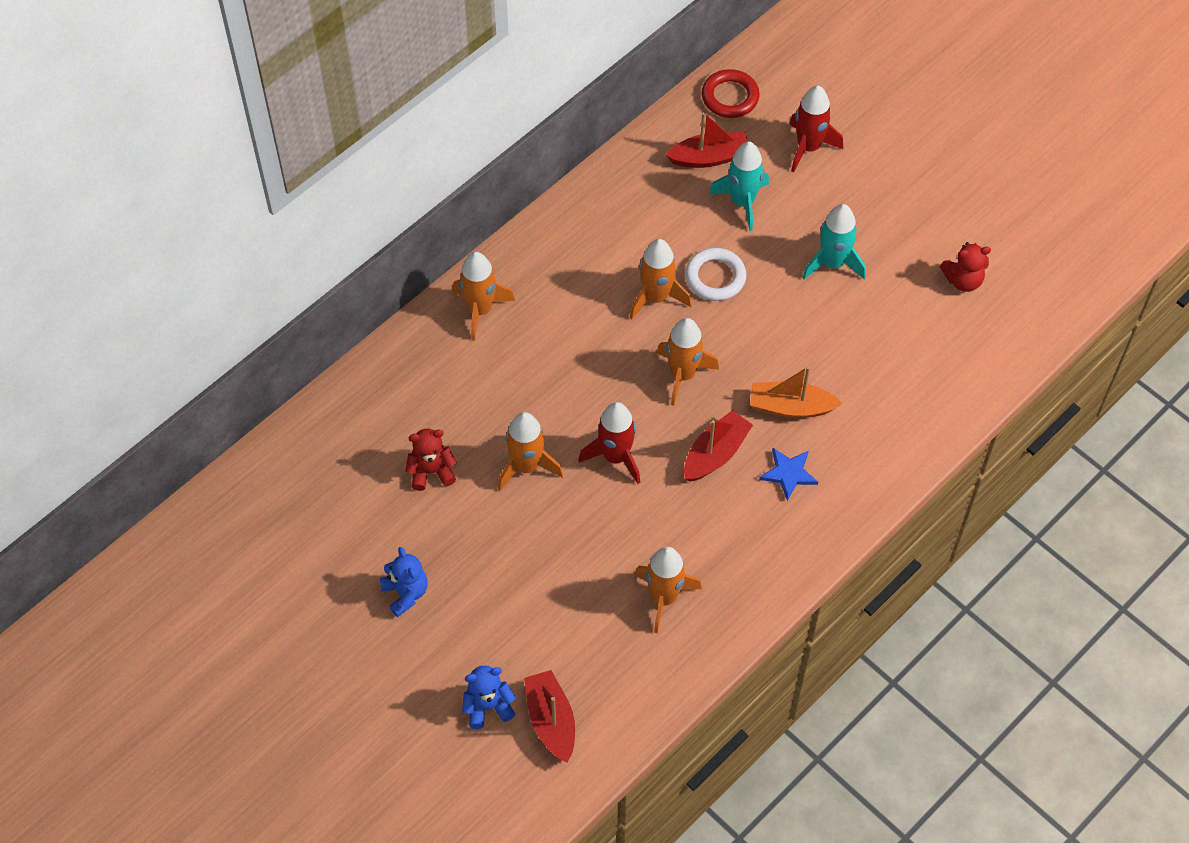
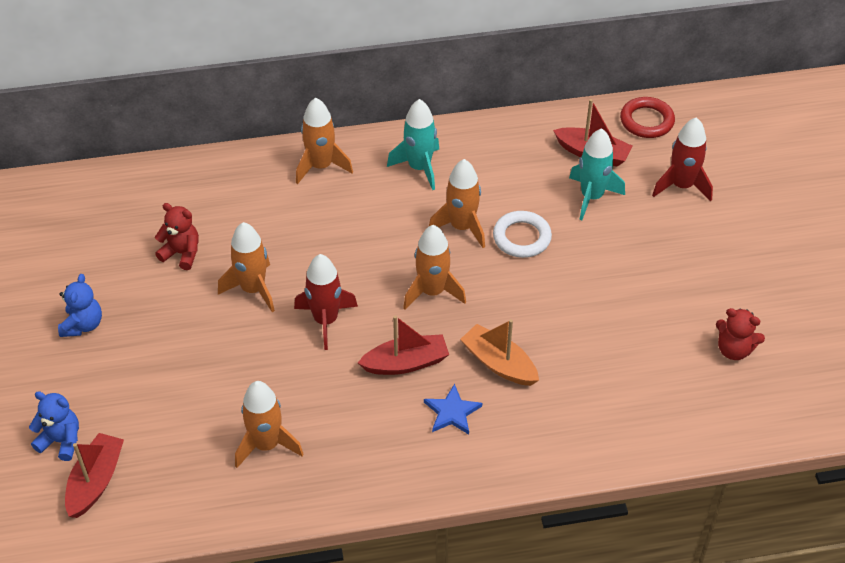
camera: 35 degrees right, 10 degrees down
(832, 263) = (629, 278): turquoise rocket -> turquoise rocket (419, 168)

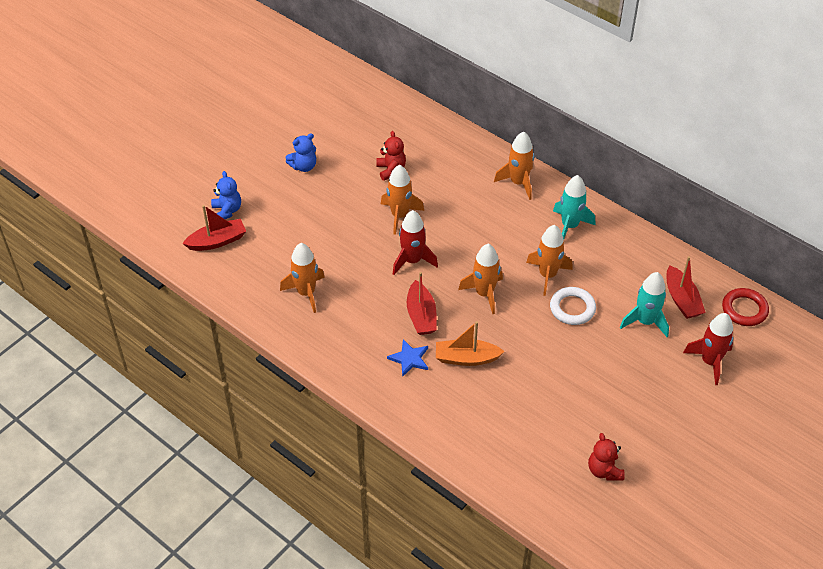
camera: 50 degrees right, 0 degrees up
(406, 363) = (421, 315): red boat -> red boat turned 45 degrees clockwise
(499, 363) = (466, 358): orange boat -> orange boat turned 90 degrees counterclockwise

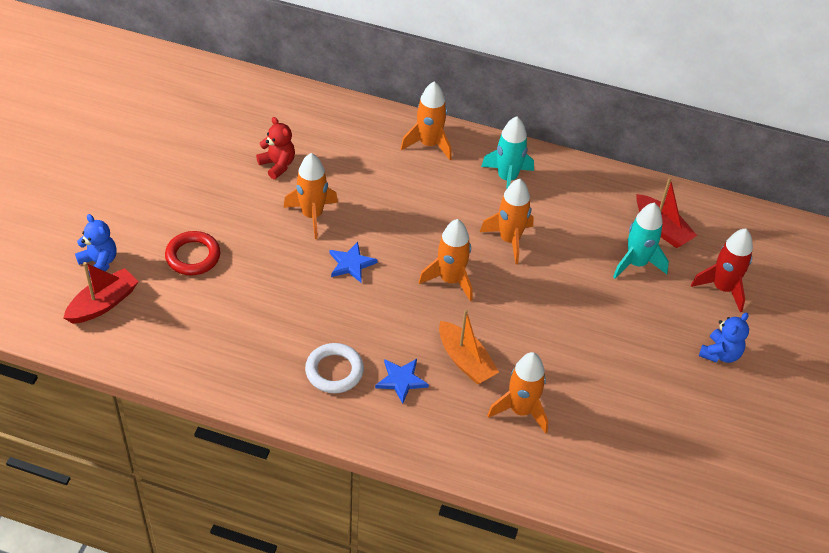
camera: 25 degrees left, 0 degrees up
(303, 166) = (171, 186): blue teddy bear -> blue teddy bear (720, 354)
(306, 293) = (243, 337): orange rocket -> orange rocket (521, 410)
(412, 260) = (351, 264): red rocket -> blue star
(421, 315) = (391, 325): red boat -> none
(466, 358) = (465, 360): orange boat -> orange boat turned 105 degrees counterclockwise
(572, 308) = (553, 270): white ring -> white ring (334, 371)
(604, 470) = (674, 443): red teddy bear -> none
(744, 309) = (729, 222): red ring -> red ring (193, 256)

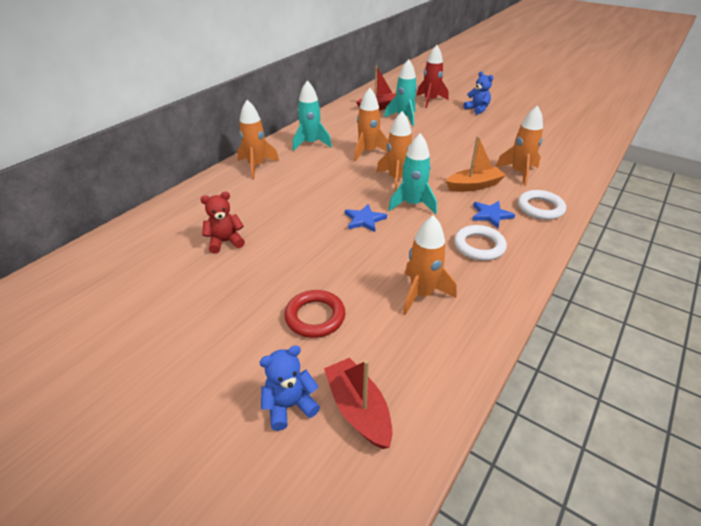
camera: 70 degrees left, 10 degrees down
(312, 215) = (299, 231): orange rocket -> orange rocket (421, 294)
(397, 302) = (412, 204): none -> turquoise rocket
(435, 432) = (540, 208): none -> white ring

